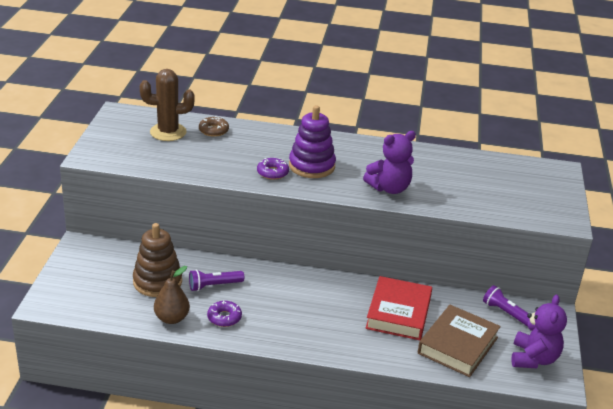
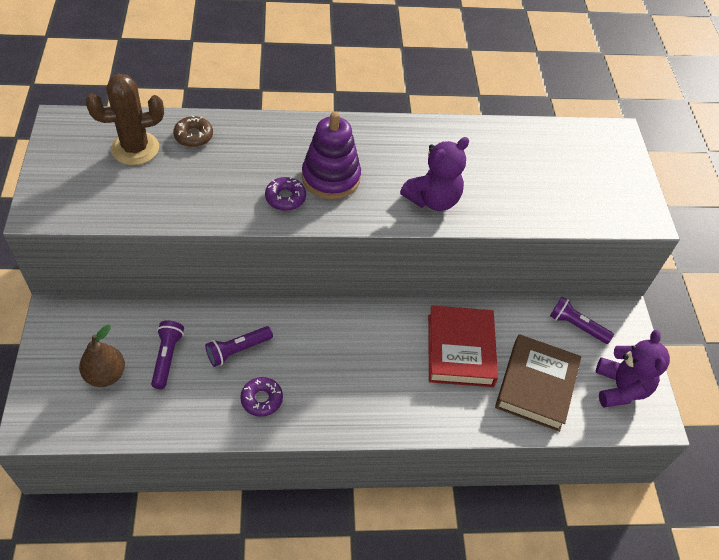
camera: 15 degrees left, 20 degrees up
(157, 282) = (167, 358): brown stacking toy -> purple flashlight
(172, 318) = (198, 414): brown pear -> brown pear (105, 375)

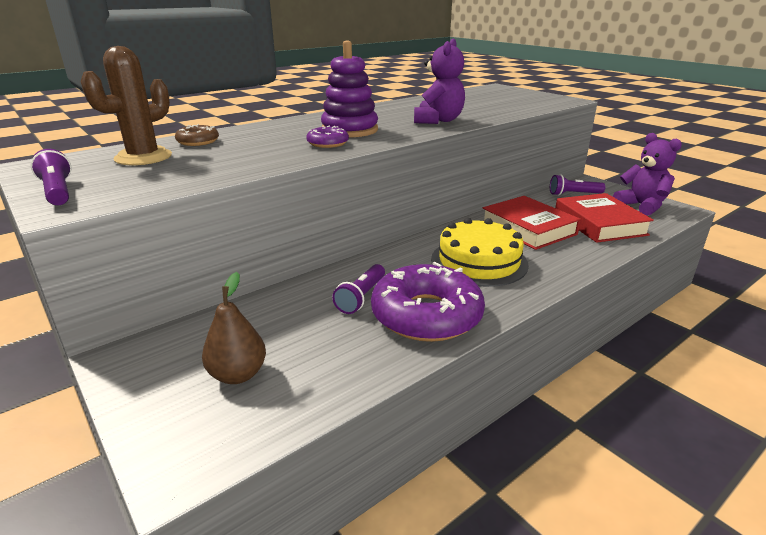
camera: 30 degrees left, 25 degrees down
(167, 358) = (296, 331): purple flashlight -> purple flashlight (58, 191)
(261, 399) = (426, 315): purple donut -> purple donut, size x2.23
(364, 366) = (479, 261): none -> yellow cake
(536, 386) = (599, 224): brown book -> red book

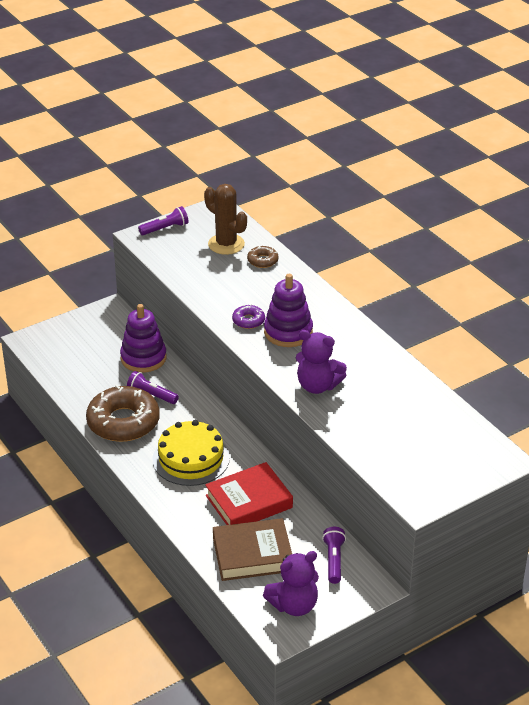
camera: 95 degrees right, 10 degrees up
(238, 374) = (85, 350): brown pear -> none
(273, 311) = (143, 358): none -> purple stacking toy
(426, 315) = (123, 422): purple donut -> brown donut
(599, 224) = (252, 554): red book -> brown book

